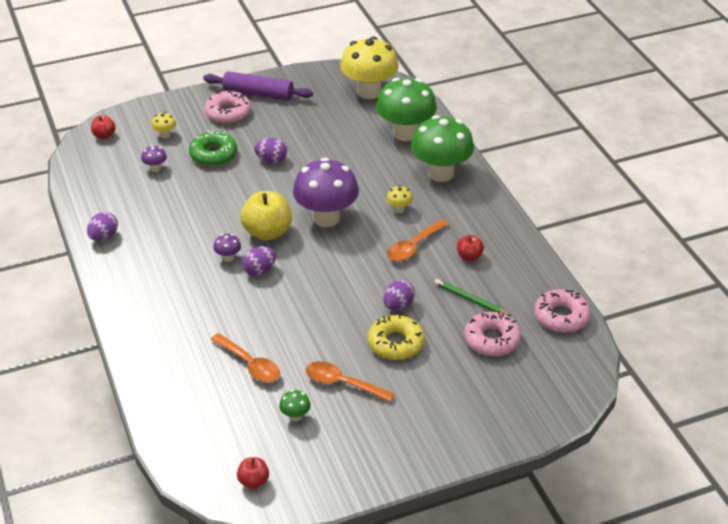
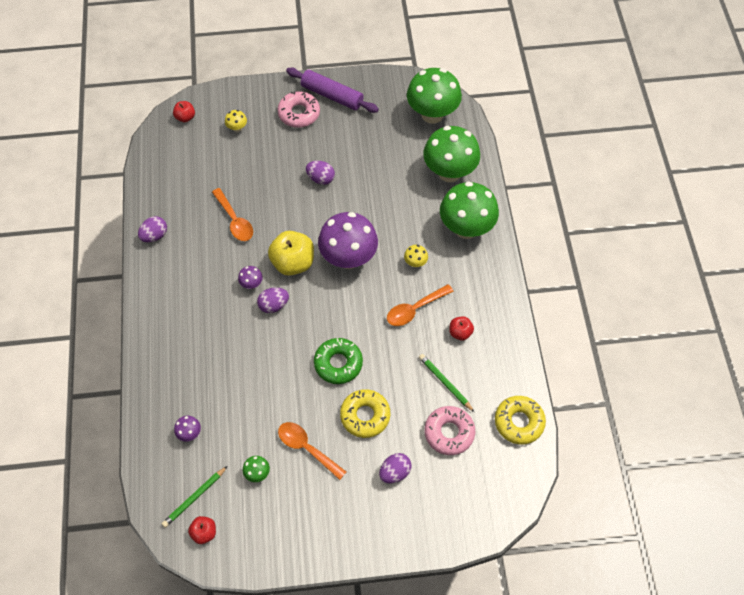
camera: 15 degrees right, 20 degrees up
(155, 168) = (218, 166): purple mushroom -> purple mushroom (189, 433)
(213, 154) = (272, 161): green donut -> green donut (338, 363)
(231, 453) = (194, 498): none -> green pencil
(250, 364) = (236, 407): orange spoon -> orange spoon (234, 220)
(369, 92) = (432, 114): yellow mushroom -> green mushroom
(398, 305) = (380, 374): purple egg -> purple egg (395, 472)
(561, 317) = (519, 422): pink donut -> yellow donut

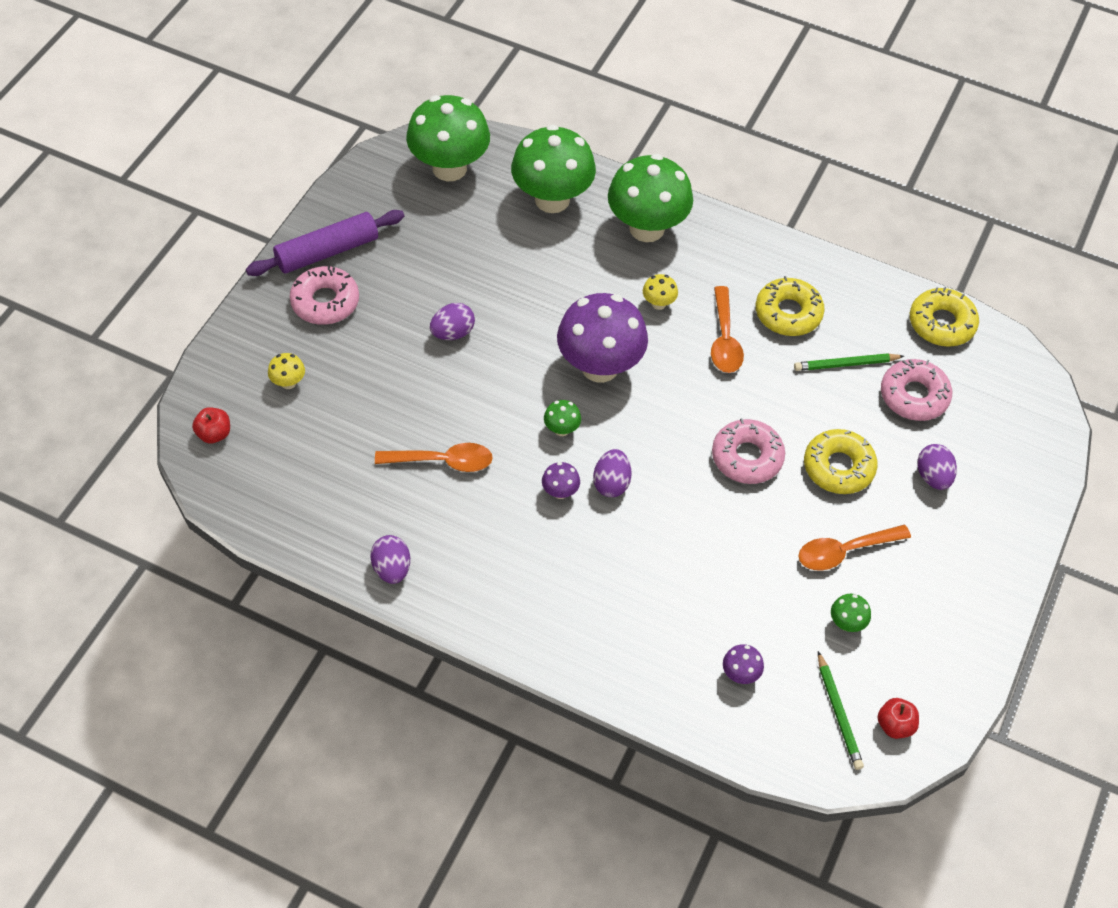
camera: 60 degrees left, 5 degrees down
(293, 263) = (561, 429): yellow apple -> green mushroom
(338, 363) = (747, 457): green donut -> pink donut
(460, 332) = (788, 313): red apple -> yellow donut

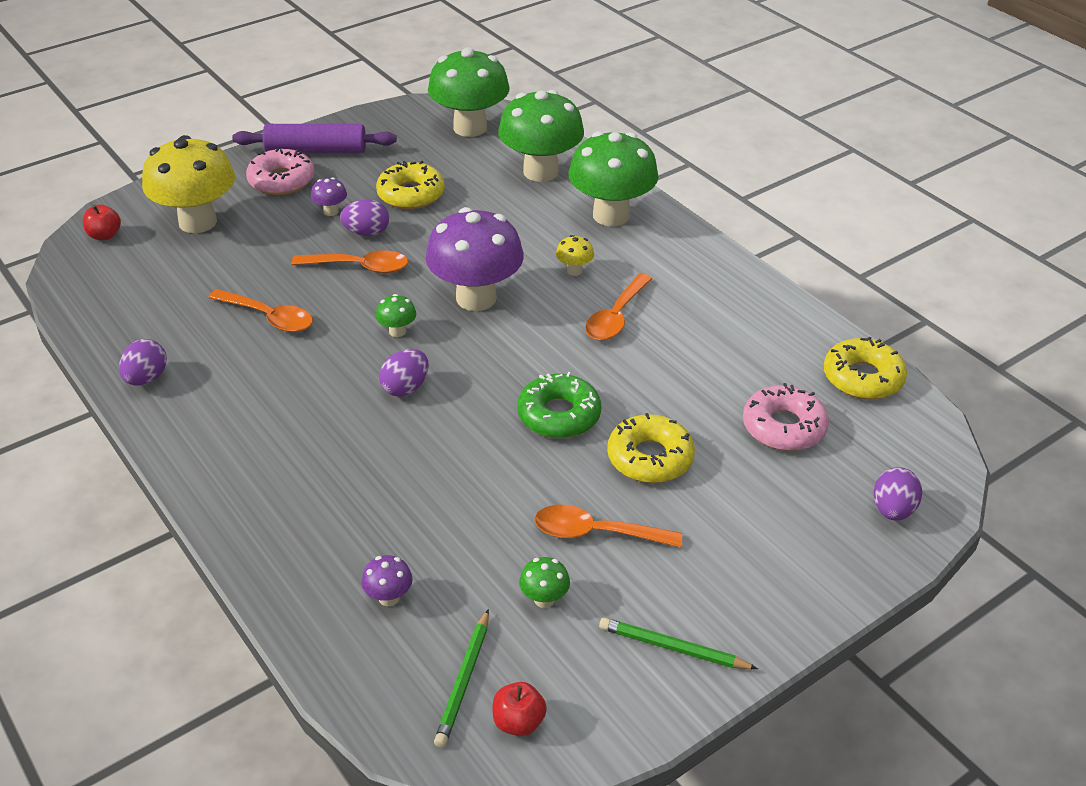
camera: 30 degrees right, 15 degrees down
(288, 383) = (198, 222): yellow mushroom -> yellow mushroom, size x2.45
(476, 374) = (359, 267): none -> orange spoon
(560, 492) = (351, 377): purple mushroom -> purple mushroom (331, 211)
(747, 457) = (559, 415): pink donut -> green donut
(788, 313) = (699, 317): yellow donut -> yellow donut (411, 194)
(846, 364) = (728, 376): green pencil -> green pencil (673, 648)
(933, 477) = (751, 504): purple egg -> purple egg (892, 510)

